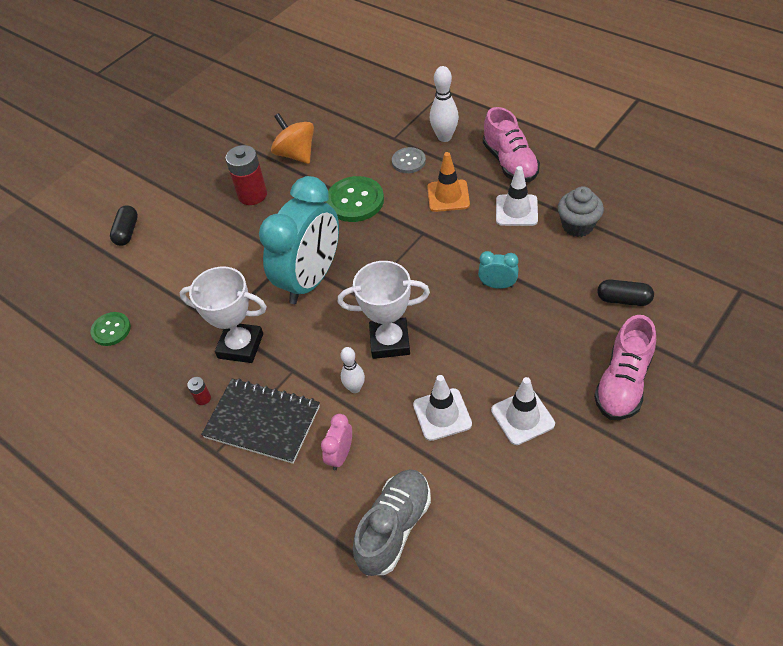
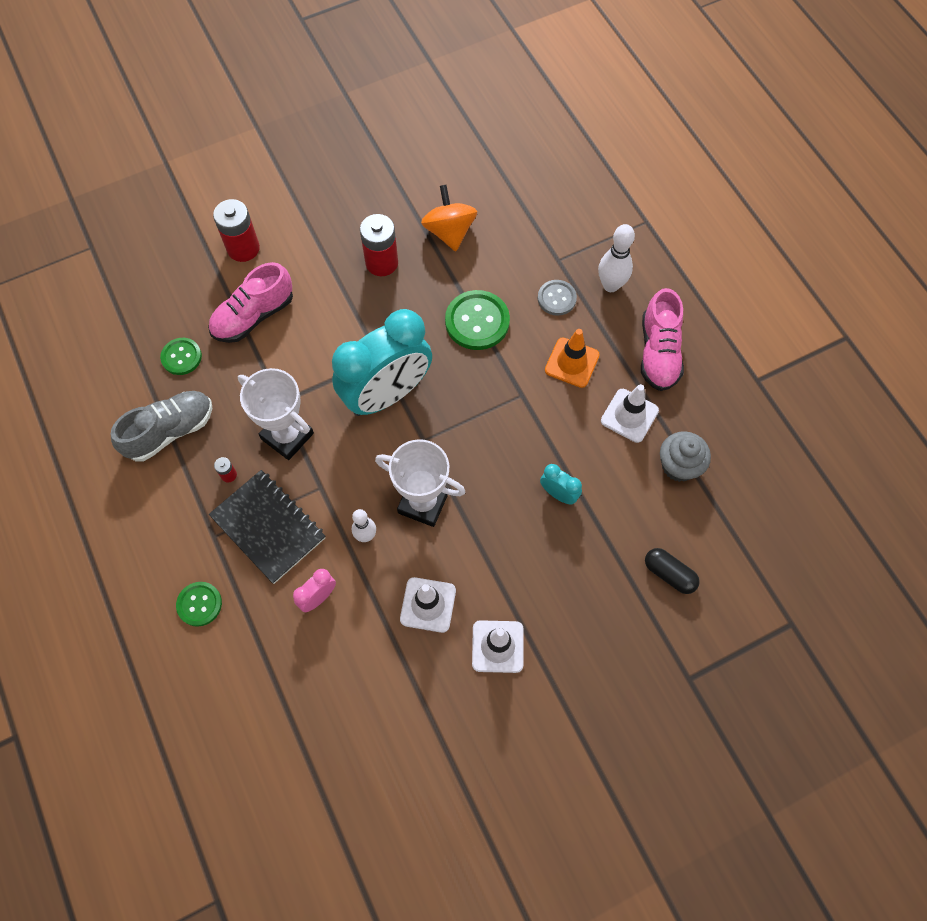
camera: 20 degrees right, 15 degrees up
(127, 232) = (243, 248): black capsule -> red battery
(231, 514) = (199, 604): none -> green button
(394, 528) = (327, 691): grey shoe -> grey shoe (170, 431)
(623, 383) = (610, 661): pink shoe -> pink shoe (253, 316)

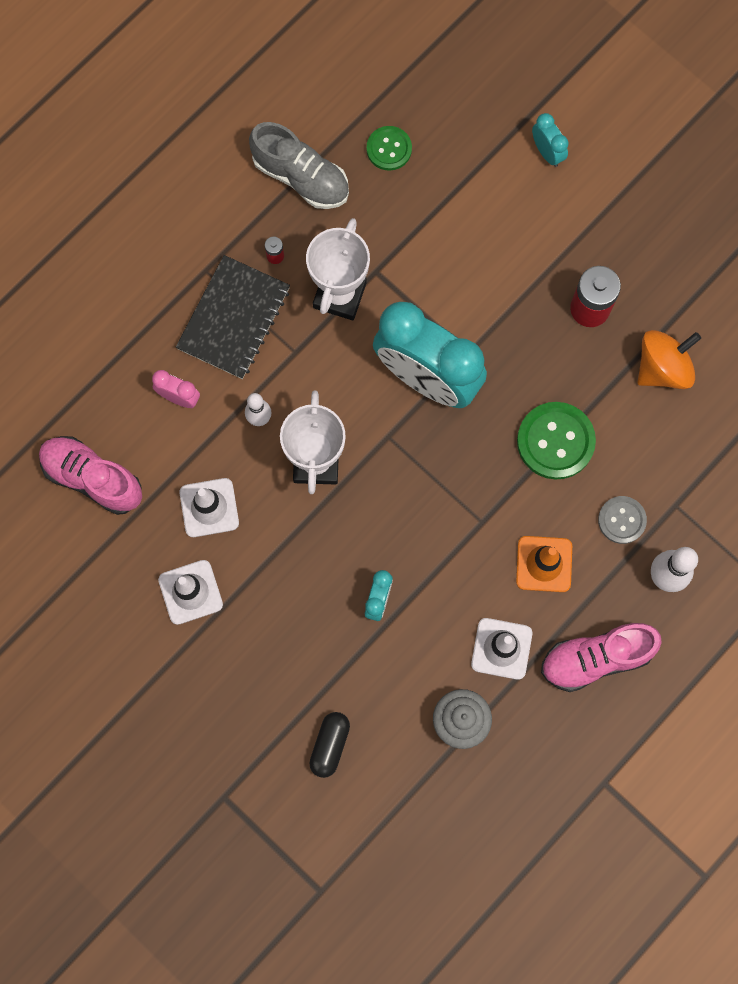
camera: 70 degrees right, 10 degrees up
(199, 604) = (133, 287): green button -> none
(243, 248) = (547, 152): red battery -> turquoise clock
(253, 316) = (467, 200): pink shoe -> pink shoe (92, 478)

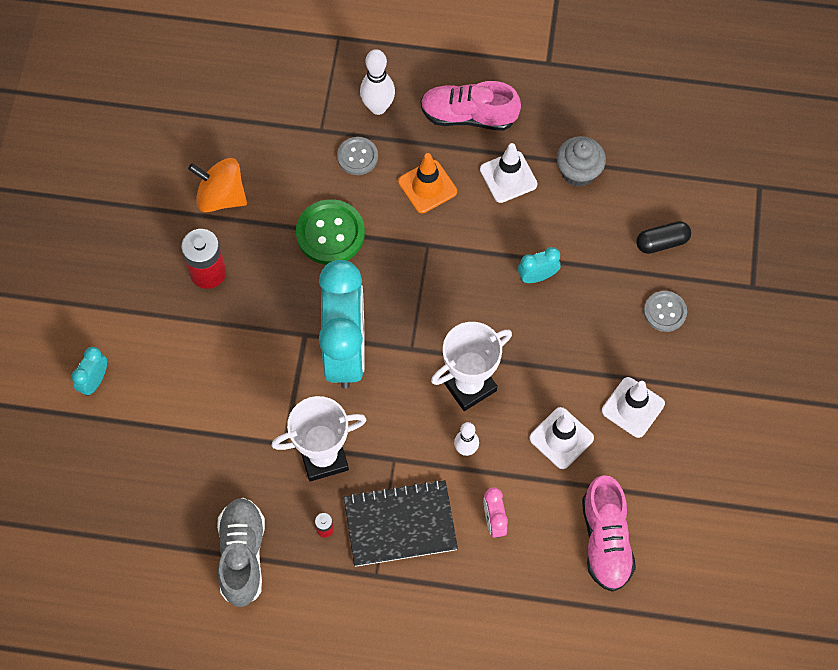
camera: 125 degrees left, 10 degrees down
(259, 692) = (665, 312): none -> grey button
(389, 149) = (171, 503): green button -> none
(596, 658) = (468, 116): pink shoe -> pink shoe turned 150 degrees clockwise

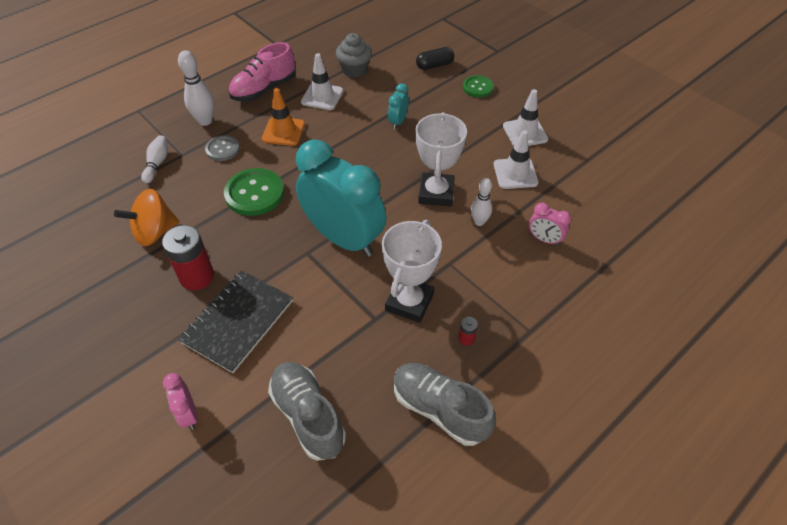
camera: 50 degrees left, 15 degrees down
(94, 381) = (188, 414): turquoise clock -> pink clock
(160, 465) = (308, 416): none -> grey shoe
(292, 121) = (157, 163): none -> white bowling pin
(400, 524) = (502, 291): black notebook -> black notebook (238, 322)
(605, 540) = (604, 195): pink shoe -> none
(662, 242) = (434, 65): black capsule -> black capsule turned 45 degrees clockwise
(665, 312) = (478, 87): grey button -> green button

